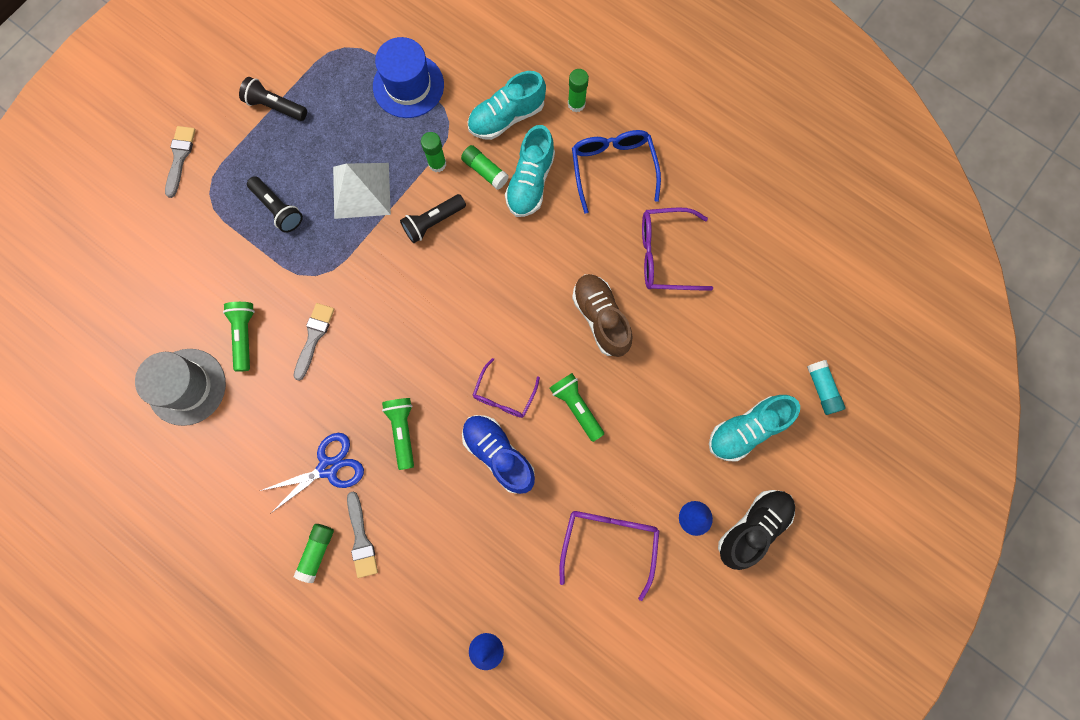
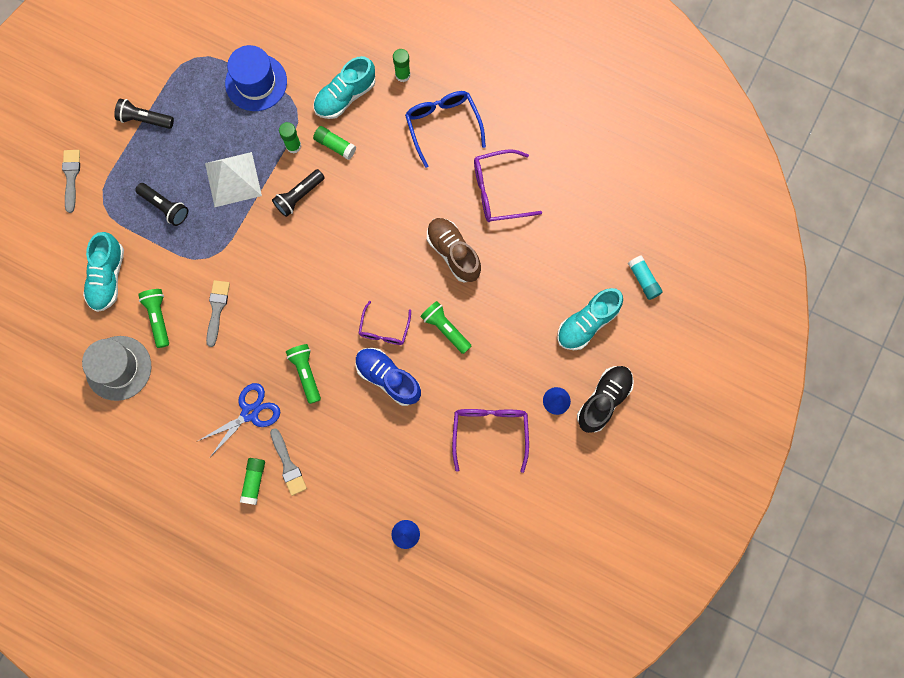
camera: 10 degrees left, 0 degrees up
(530, 182) = (375, 148): turquoise shoe -> turquoise shoe (108, 277)

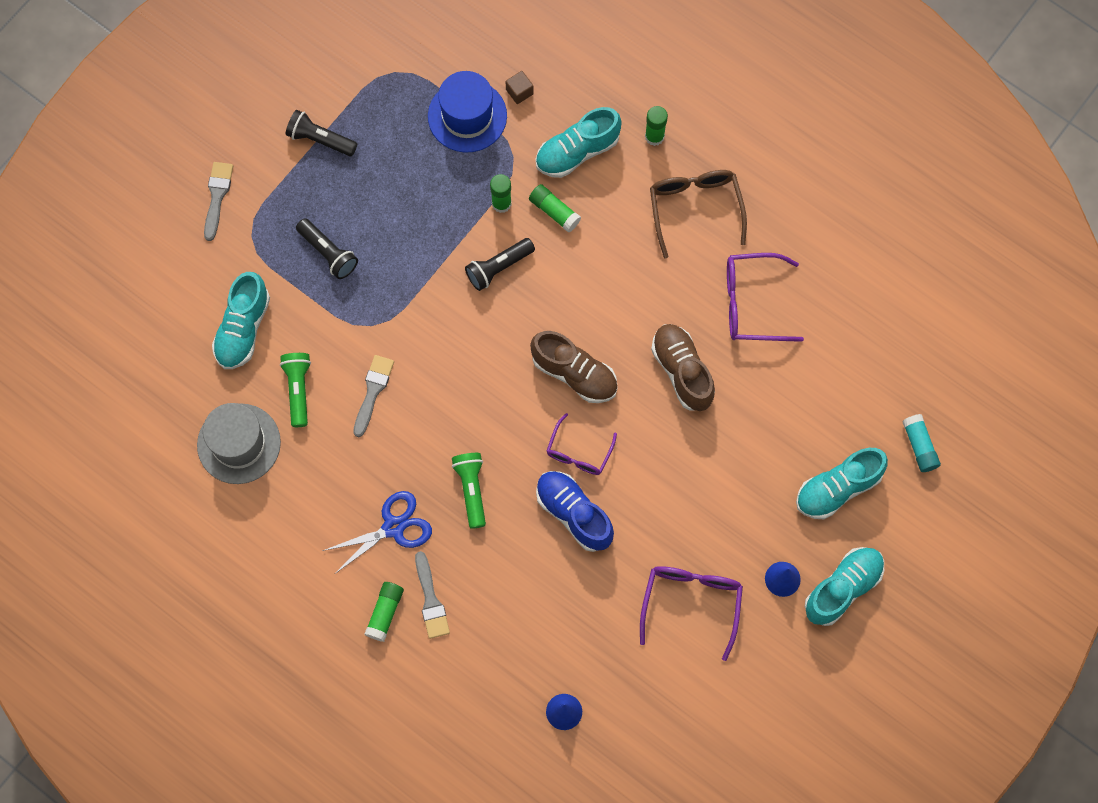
camera: 10 degrees right, 5 degrees down
(233, 179) = (419, 233): white pyramid -> none
(293, 57) = (519, 92): none -> brown cube
(371, 269) = (574, 374): none -> brown shoe
(443, 125) = (695, 208): blue glasses -> brown glasses
(445, 329) = (656, 465): green flashlight -> none
(603, 400) = (842, 589): black shoe -> turquoise shoe

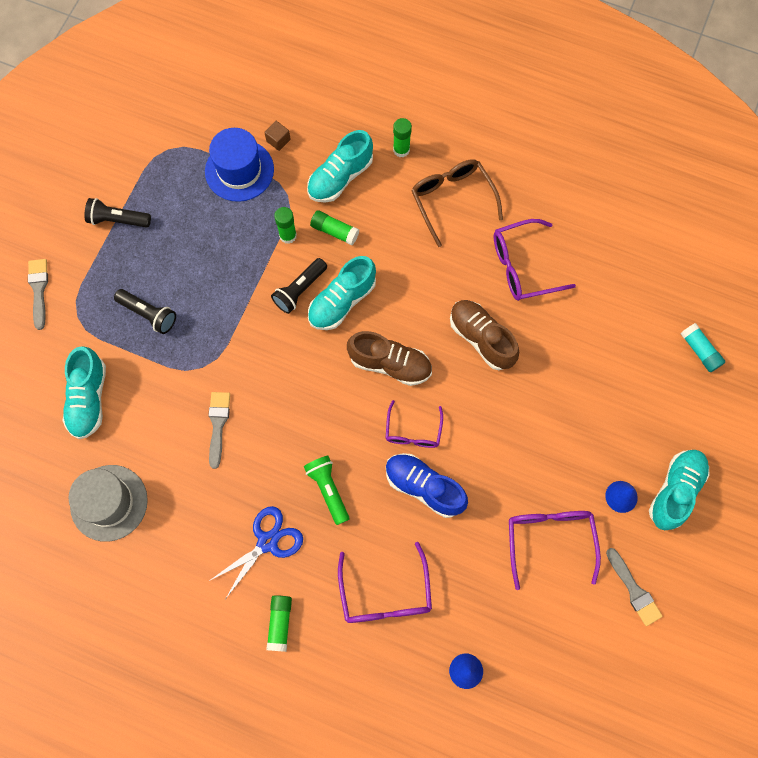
camera: 15 degrees left, 0 degrees up
(298, 390) = (151, 440): green flashlight -> none
(431, 600) = (318, 600): grey brush -> grey brush (634, 590)
(502, 613) = (385, 594): none -> purple glasses
(838, 488) = (643, 404): turquoise shoe -> turquoise shoe (342, 301)

